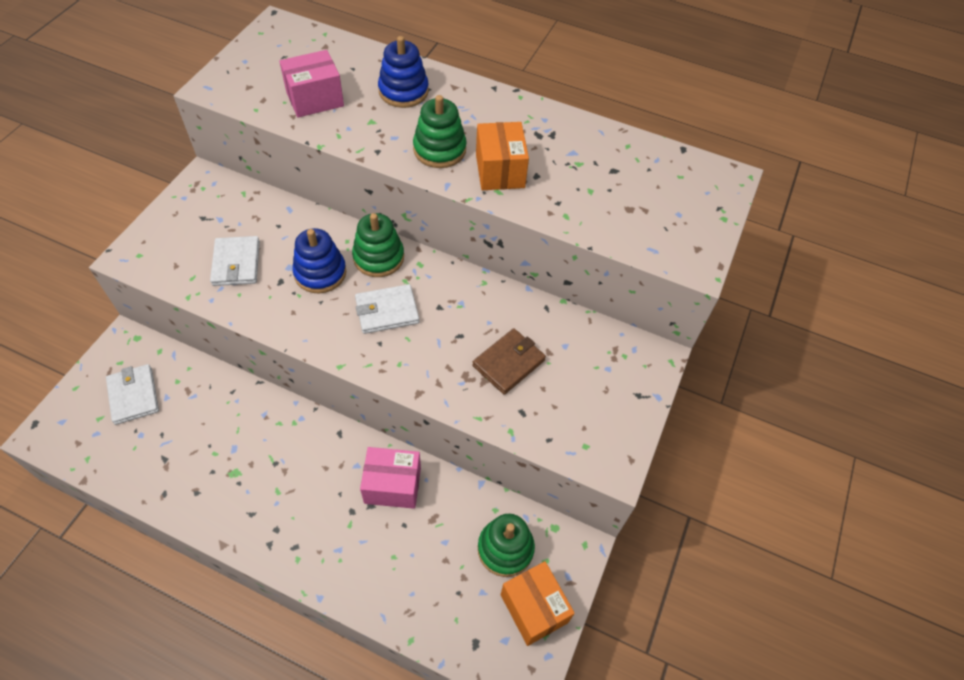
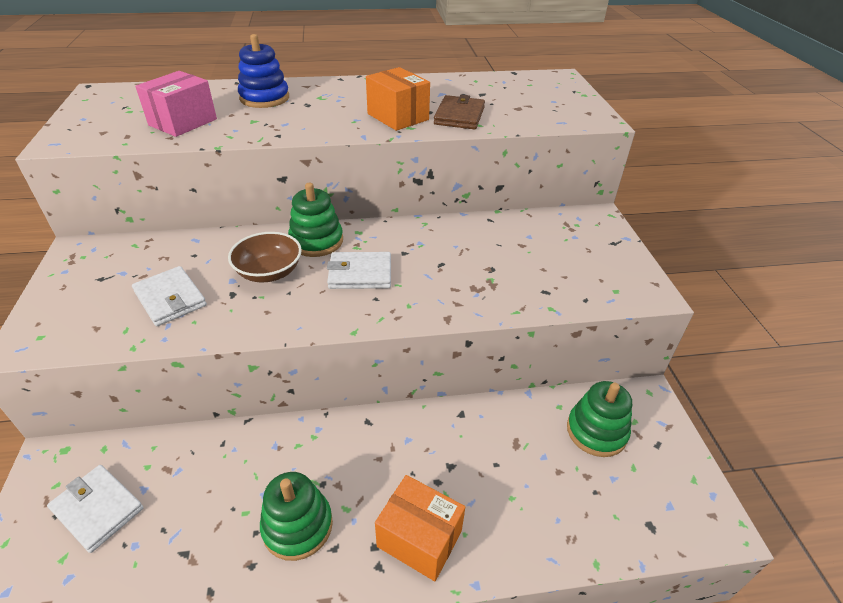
camera: 30 degrees left, 15 degrees down
(320, 273) = (269, 272): blue stacking toy -> brown bowl
(387, 311) = (360, 273): white wallet -> white wallet turned 45 degrees clockwise
(392, 485) = (456, 437): pink box -> none
(439, 149) = (333, 119): green stacking toy -> green stacking toy (297, 526)
(508, 363) = (499, 265): brown wallet -> brown wallet (459, 116)
(534, 608) = (664, 464): orange box -> orange box (419, 538)

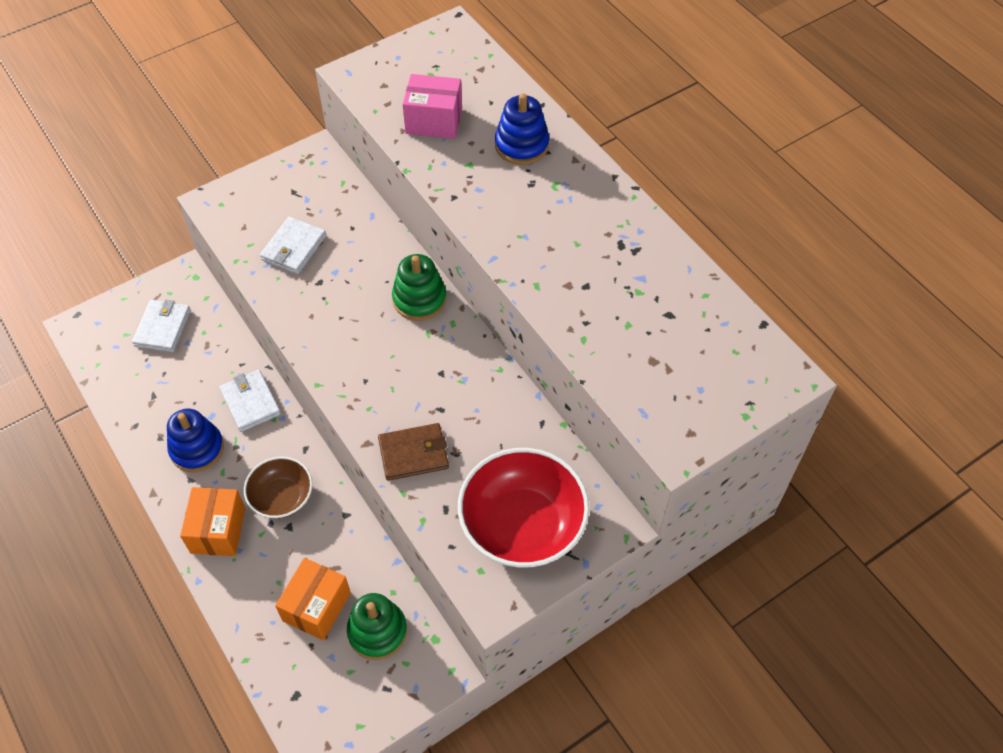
camera: 65 degrees right, 15 degrees up
(269, 272) = (358, 290): brown bowl -> brown bowl (282, 497)
(297, 526) = (197, 449): green stacking toy -> blue stacking toy
(360, 273) = (392, 354): white wallet -> white wallet (250, 402)
(398, 117) = (554, 266): orange box -> orange box (317, 607)
(459, 116) = (593, 315): brown wallet -> brown wallet (413, 454)
(580, 256) = (522, 525): none -> red bowl

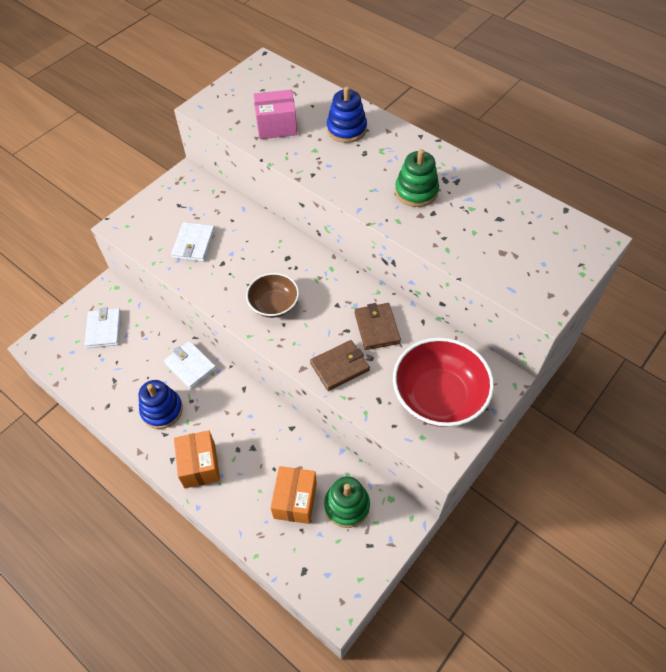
camera: 15 degrees left, 0 degrees up
(282, 497) = (239, 428): brown bowl -> brown bowl (274, 304)
(419, 299) = (301, 258): green stacking toy -> green stacking toy (416, 191)
(479, 416) = (377, 328): none -> brown wallet

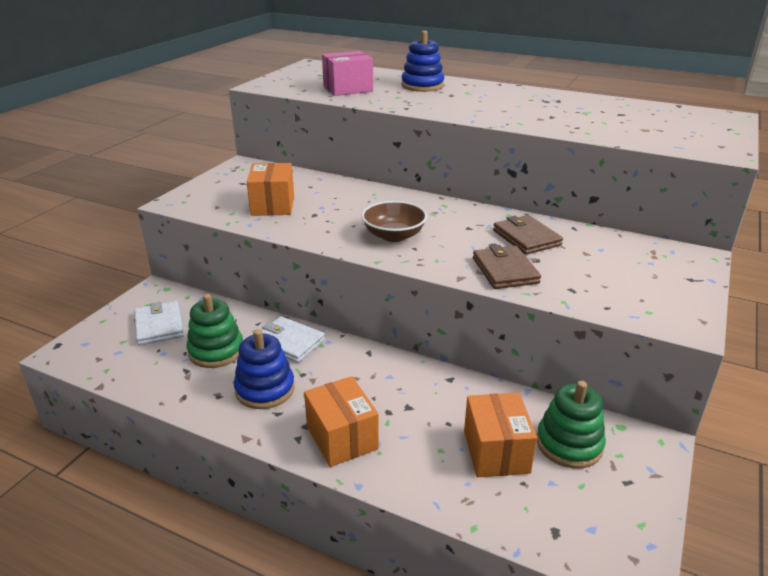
camera: 15 degrees left, 25 degrees down
(194, 244) = (273, 205): white wallet -> orange box
(340, 367) = (505, 271): brown wallet -> brown wallet turned 60 degrees counterclockwise
(416, 191) = (523, 108): green stacking toy -> green stacking toy (216, 351)
(438, 396) = (639, 277): red bowl -> none

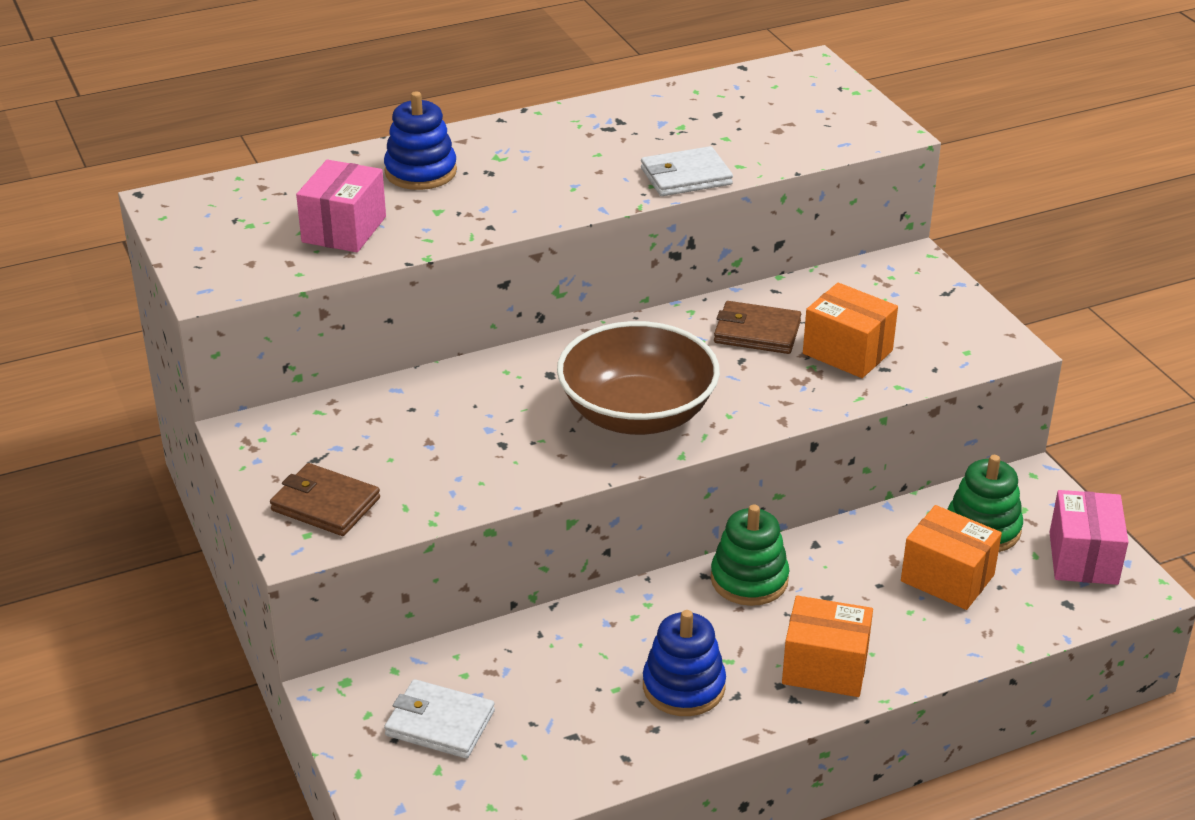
camera: 50 degrees left, 5 degrees up
(216, 351) = (561, 694): green stacking toy -> green stacking toy (749, 579)
(273, 205) = (429, 464): orange box -> orange box (847, 352)
(289, 342) = (613, 626): white wallet -> white wallet (686, 176)
(394, 235) = (637, 414): brown bowl -> brown bowl, size x1.70
(505, 271) = (804, 385): brown wallet -> brown wallet (325, 504)
(616, 515) = (1083, 558): none -> pink box

